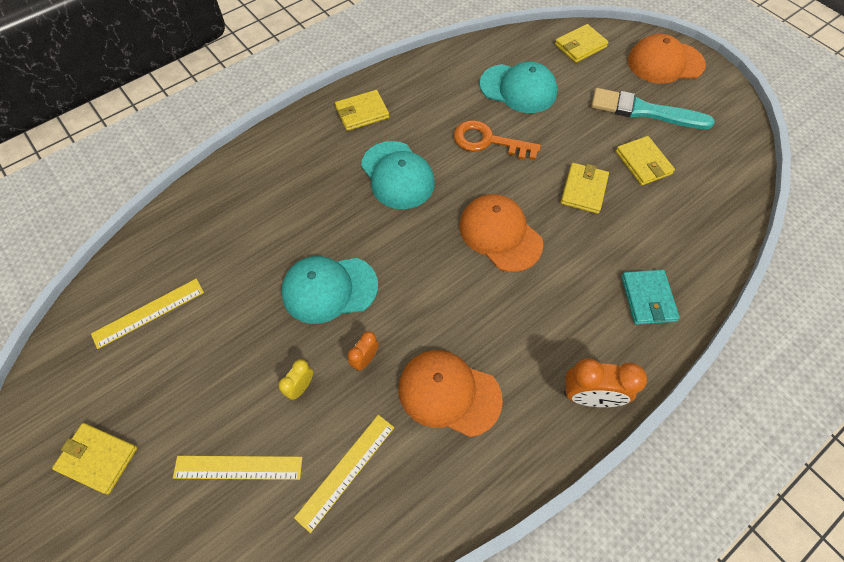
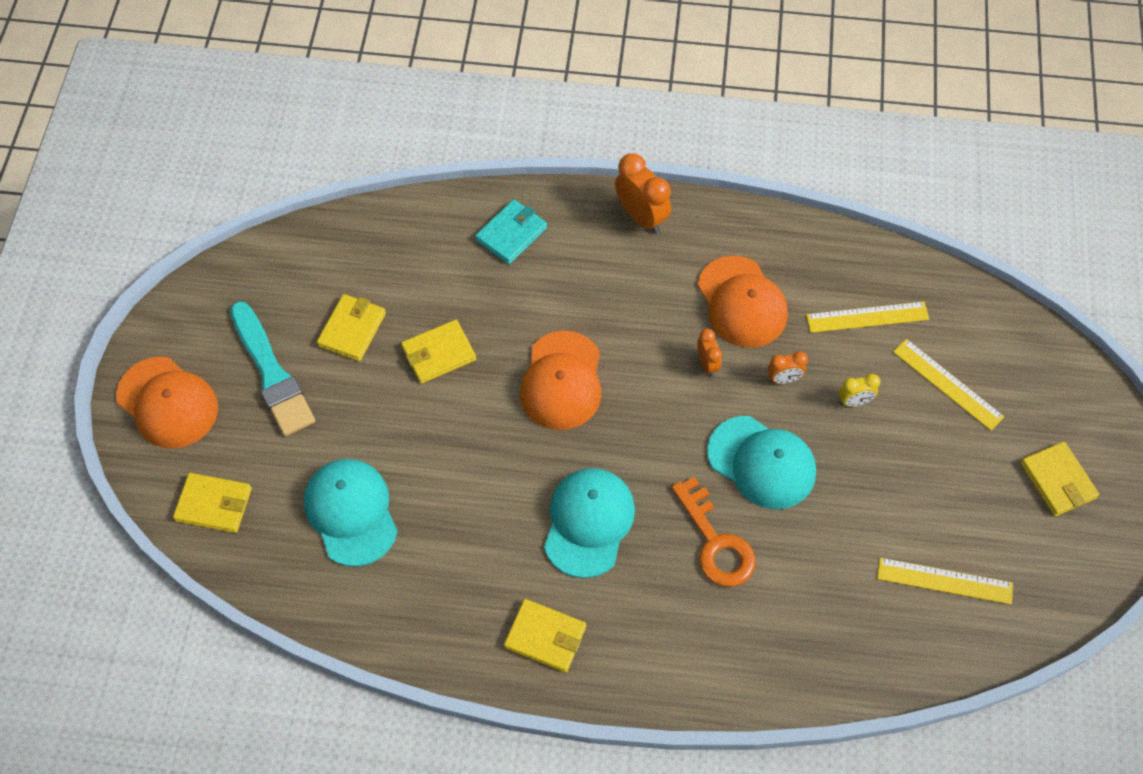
camera: 135 degrees left, 0 degrees up
(426, 324) = (707, 364): none -> orange clock
(488, 141) = (459, 479): orange key -> orange key (715, 542)

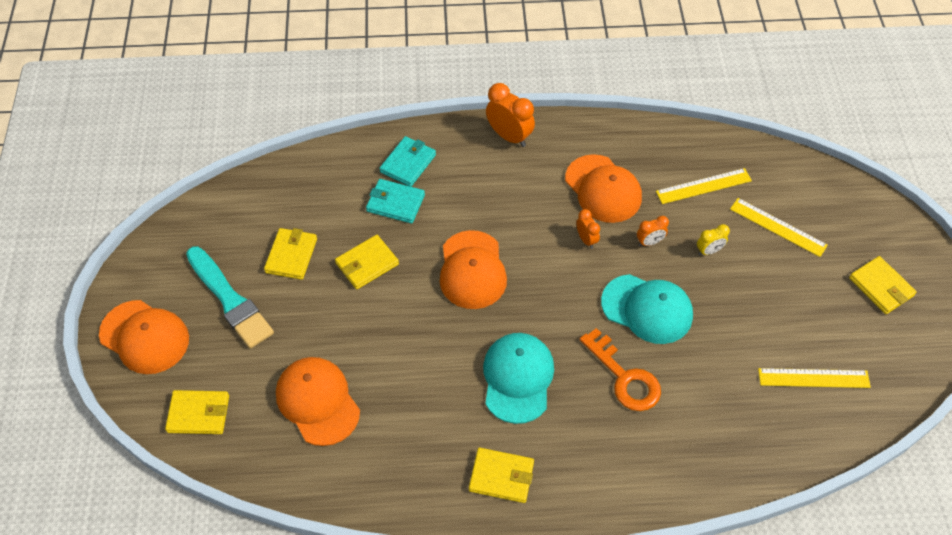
camera: 10 degrees left, 5 degrees down
(351, 512) = (317, 402): turquoise cap -> orange cap
(487, 282) = (395, 203): none -> turquoise wallet

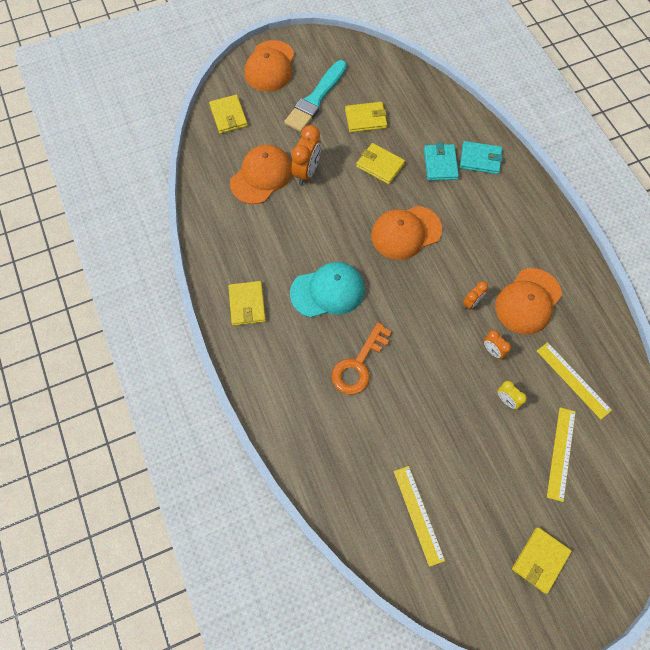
camera: 70 degrees right, 10 degrees up
(509, 136) = (544, 218): orange clock -> orange clock (307, 172)
(647, 309) = (427, 365): turquoise cap -> none

